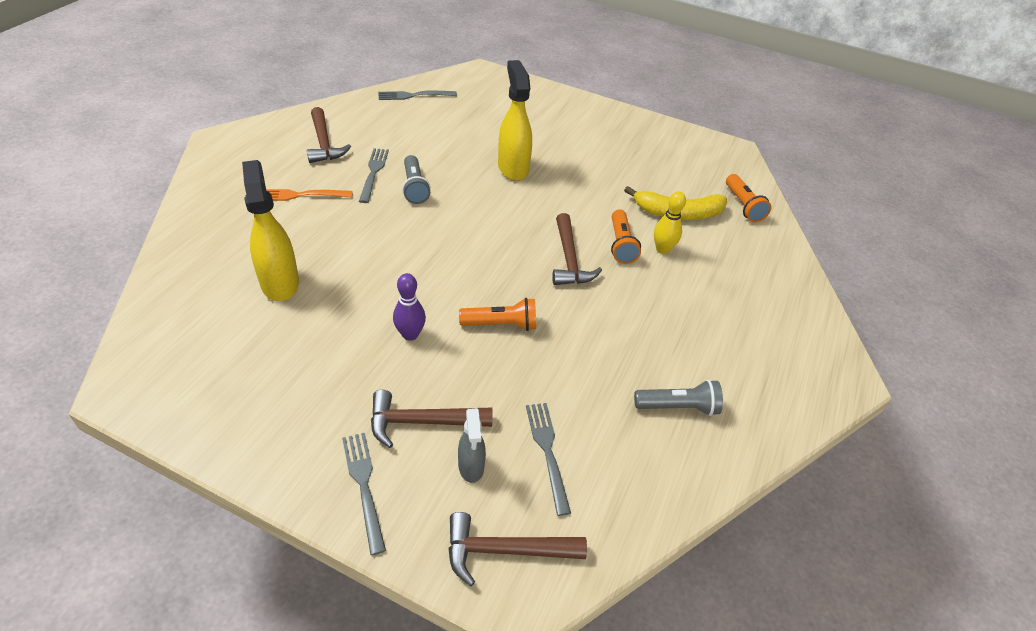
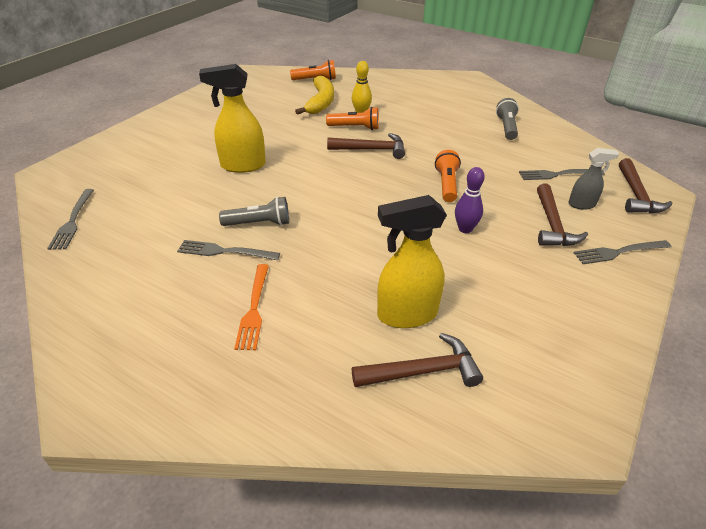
camera: 80 degrees left, 5 degrees down
(324, 143) = (148, 293): brown hammer -> brown hammer (423, 371)

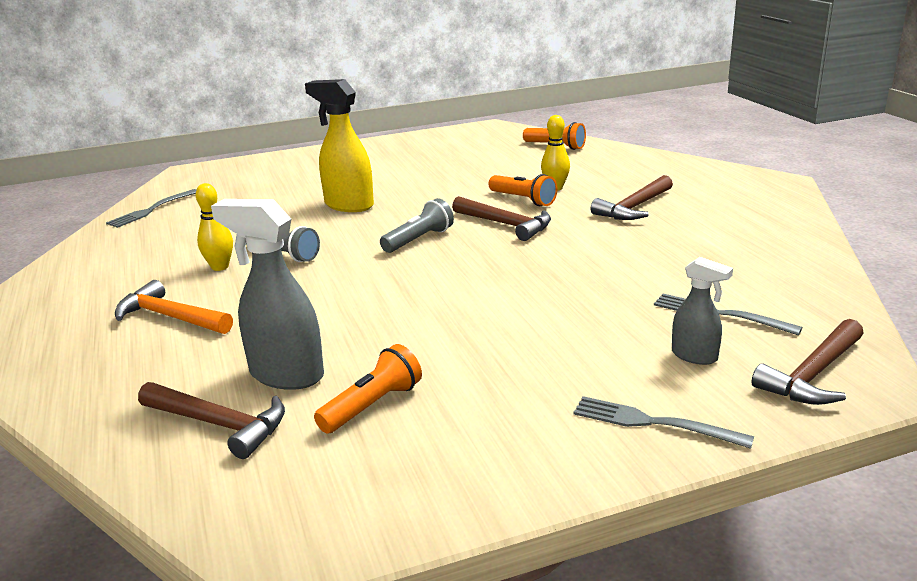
camera: 40 degrees right, 15 degrees down
(224, 251) = (220, 267): grey fork -> yellow bowling pin
(254, 309) = (170, 317): orange fork -> orange hammer
(320, 102) = (524, 168): yellow banana -> none
(406, 314) = (285, 375): yellow spray bottle -> grey spray bottle
(446, 184) = (538, 280): orange flashlight -> orange flashlight (372, 405)
(465, 229) = (483, 327): purple bowling pin -> none
(506, 127) = (735, 245): grey flashlight -> grey flashlight (419, 240)
(552, 224) = (607, 361): brown hammer -> brown hammer (634, 208)

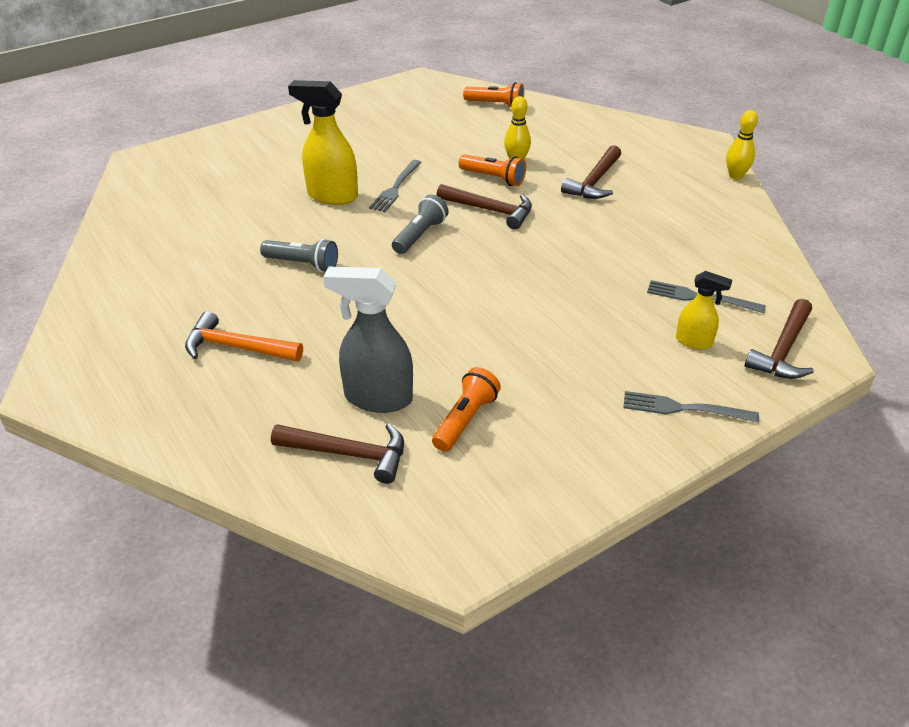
camera: 15 degrees left, 15 degrees up
(151, 210) = (133, 216): grey fork -> grey fork (395, 188)
(220, 267) = (249, 284): yellow bowling pin -> yellow bowling pin (735, 176)
(695, 356) = (694, 342): grey spray bottle -> yellow spray bottle

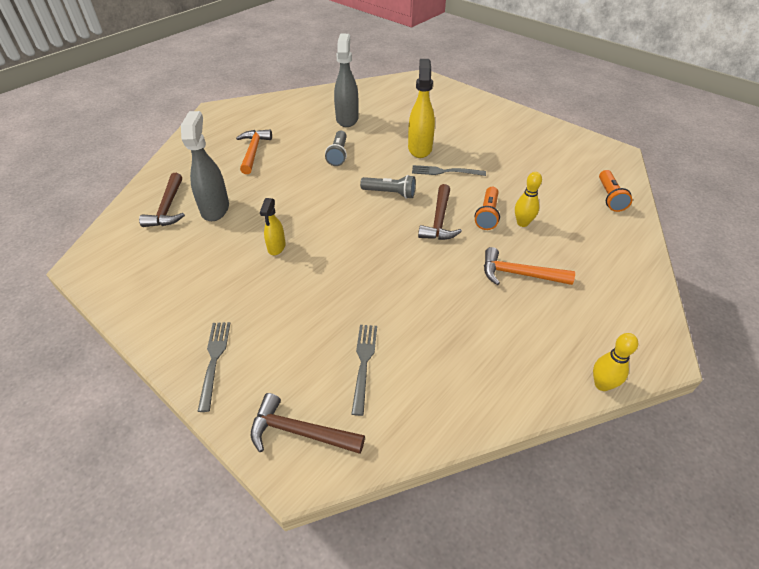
camera: 75 degrees right, 5 degrees up
(207, 243) = (347, 119): none -> grey spray bottle
(465, 419) = (197, 247): orange flashlight -> none
(594, 182) = (519, 274): brown hammer -> orange hammer
(694, 342) = (299, 362): yellow spray bottle -> yellow spray bottle (276, 247)

